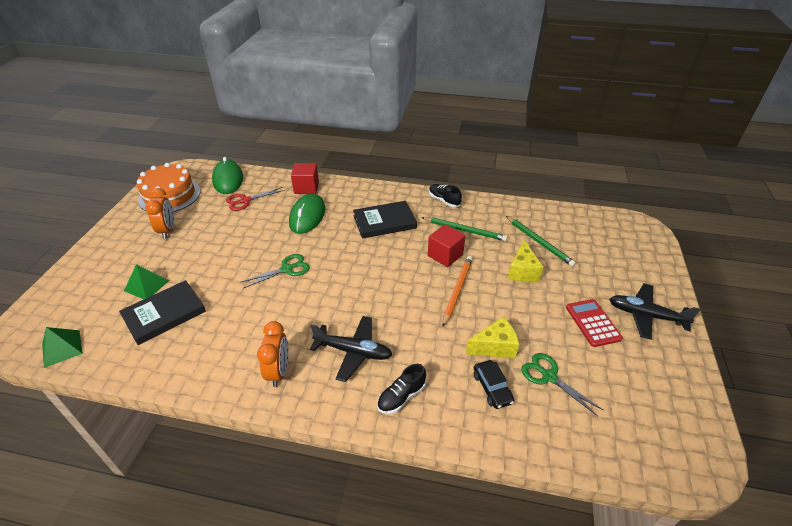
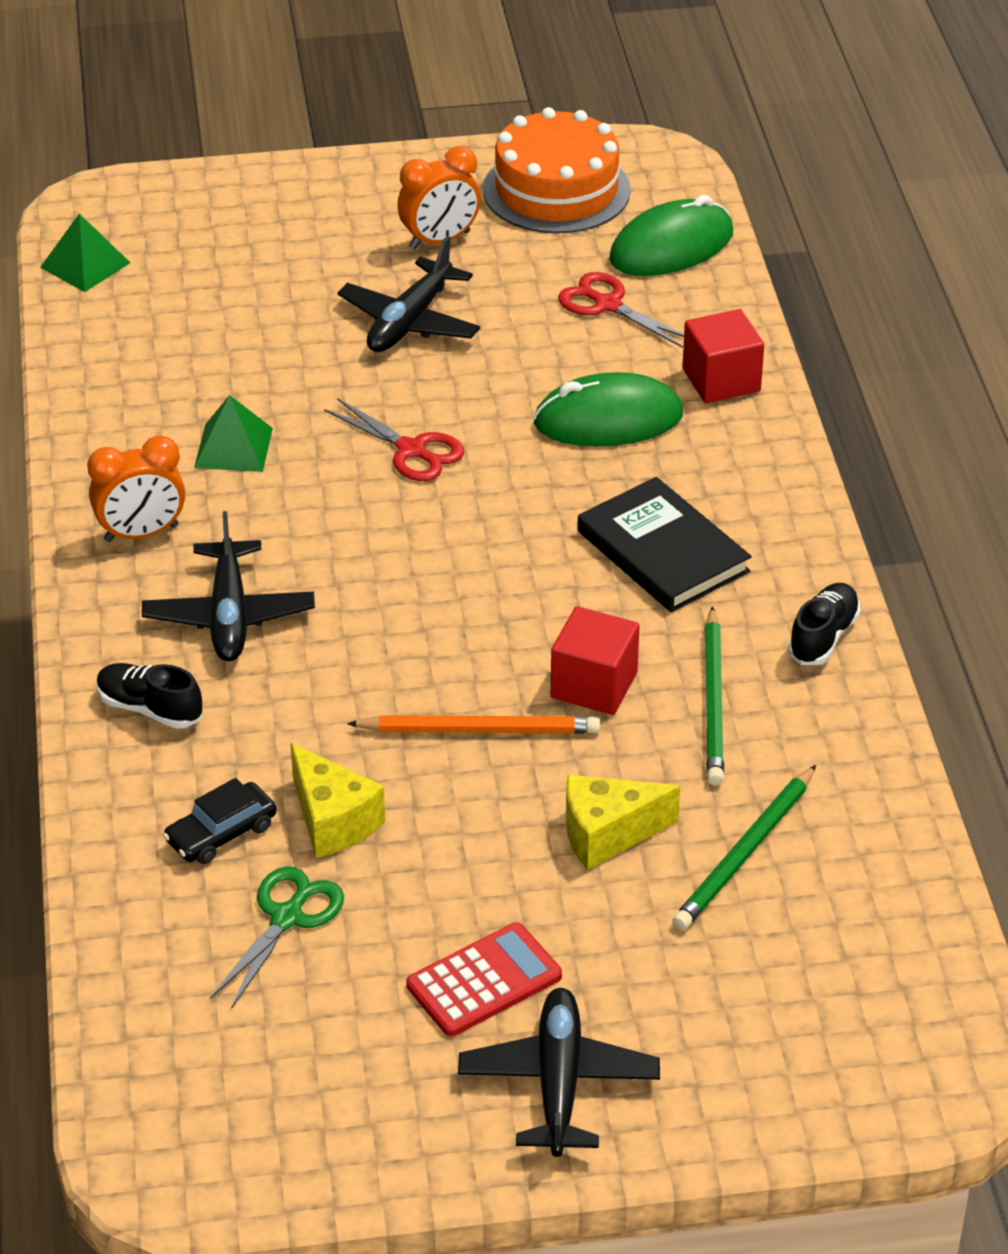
camera: 70 degrees right, 0 degrees up
(146, 285) = (271, 286): green pyramid -> green pyramid (233, 447)
(164, 314) = (211, 341): black book -> none
(209, 250) = (410, 322): none -> black plane
(287, 269) = (411, 450): green scissors -> red scissors

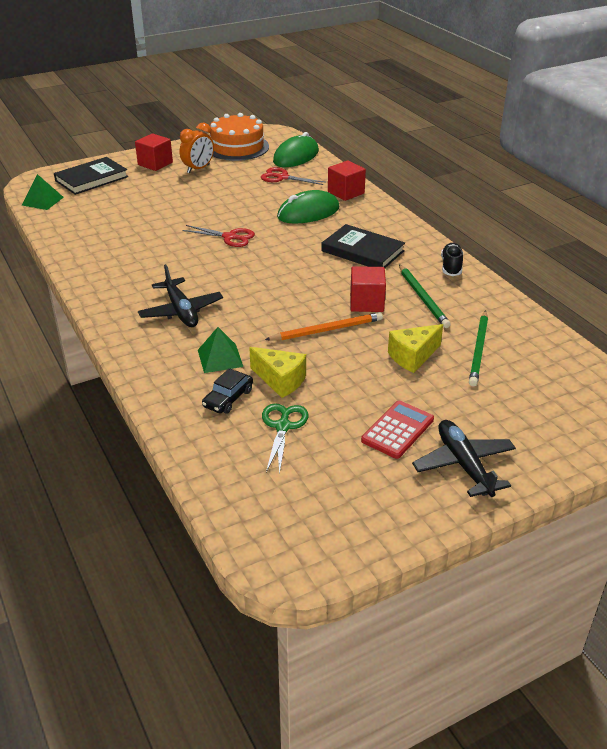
camera: 20 degrees left, 5 degrees down
(141, 533) = (120, 289): orange clock -> none
(149, 708) = (162, 355): black shoe -> none
(206, 222) = (91, 179): none -> black book
(233, 447) = (147, 250): green pyramid -> green pyramid (220, 358)
(356, 205) = (155, 164): none -> red cube
(410, 322) = (202, 196): black plane -> none

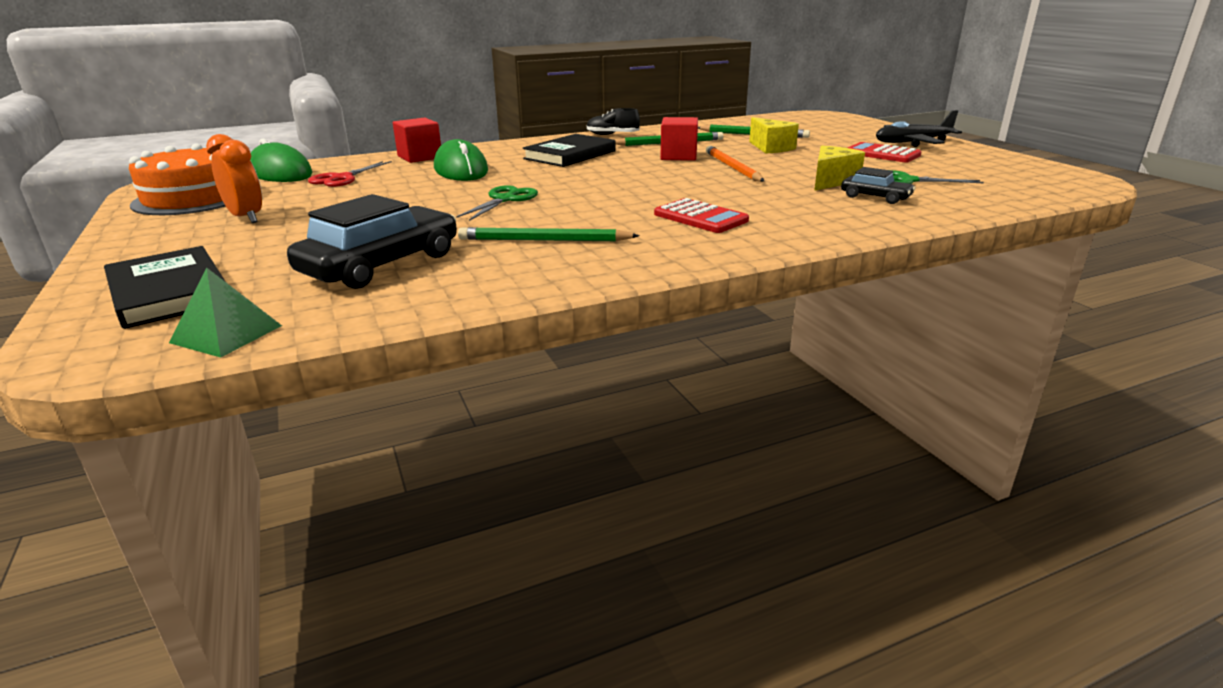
camera: 85 degrees left, 10 degrees down
(115, 217) = (381, 264): none -> black car
(143, 258) = (544, 240): none -> green pencil
(155, 164) = (175, 245): red cube -> none
(181, 311) = (700, 217): black plane -> red calculator
(220, 358) = (801, 200): green pyramid -> none
(229, 237) = (505, 199): red scissors -> green scissors

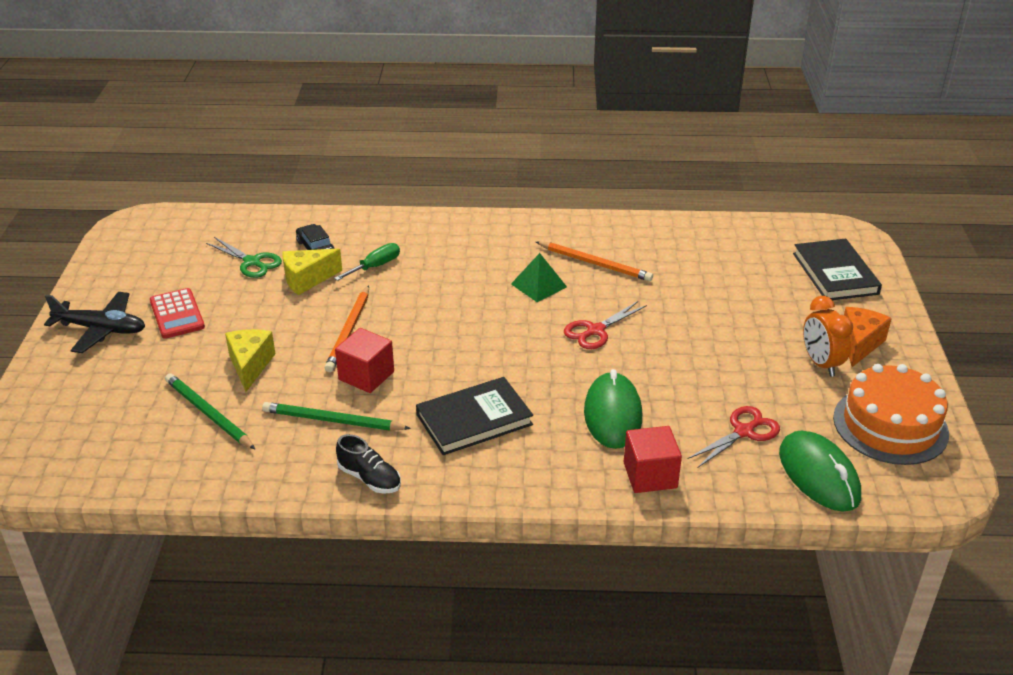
camera: 155 degrees left, 10 degrees up
(185, 236) = (859, 344): none -> orange cheese
(226, 334) = (787, 231): green pyramid -> green pyramid (539, 285)
(381, 264) = (708, 267): black car -> none
(505, 199) = (595, 331): green scissors -> red scissors
(544, 240) = (595, 263): green pencil -> orange pencil
(700, 217) = (469, 260): red calculator -> none
(788, 197) = (375, 266): none -> green screwdriver

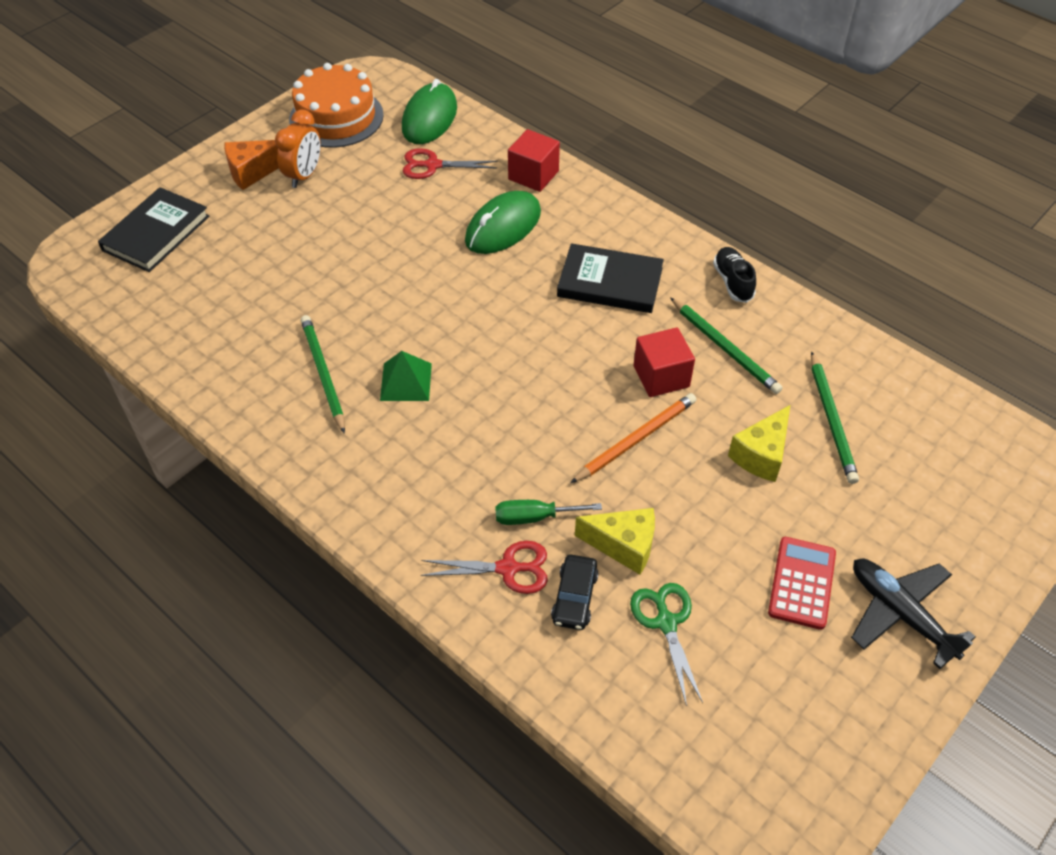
camera: 140 degrees left, 15 degrees up
(595, 263) = (323, 374): orange pencil -> green pencil
(595, 331) = (421, 302): red scissors -> red scissors (508, 568)

